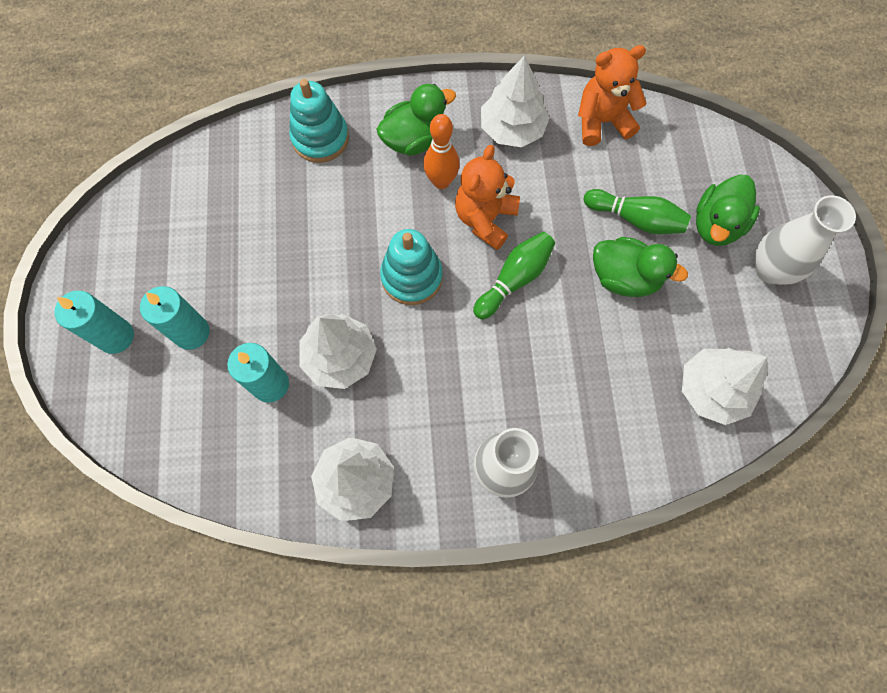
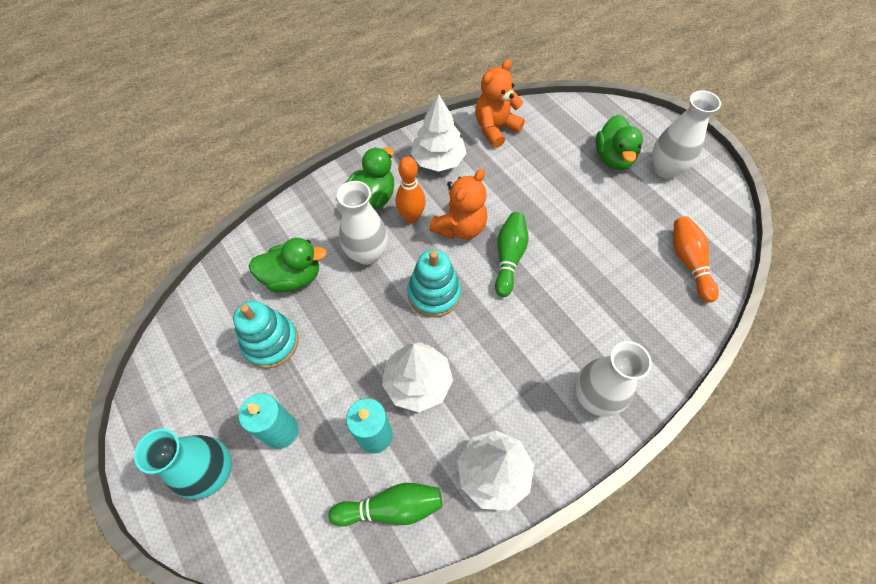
camera: 30 degrees left, 10 degrees down
(116, 336) = (213, 472): turquoise candle -> turquoise vase
(320, 138) = (299, 230): turquoise stacking toy -> turquoise stacking toy (271, 342)
(372, 199) = (367, 253): none -> white vase
(485, 219) = (460, 227): orange teddy bear -> orange teddy bear turned 135 degrees counterclockwise
(624, 278) = (581, 219): green duck -> green duck (293, 277)
(635, 219) = (560, 178): green bowling pin -> green bowling pin (391, 507)
(712, 390) = (688, 262): white tree -> orange bowling pin

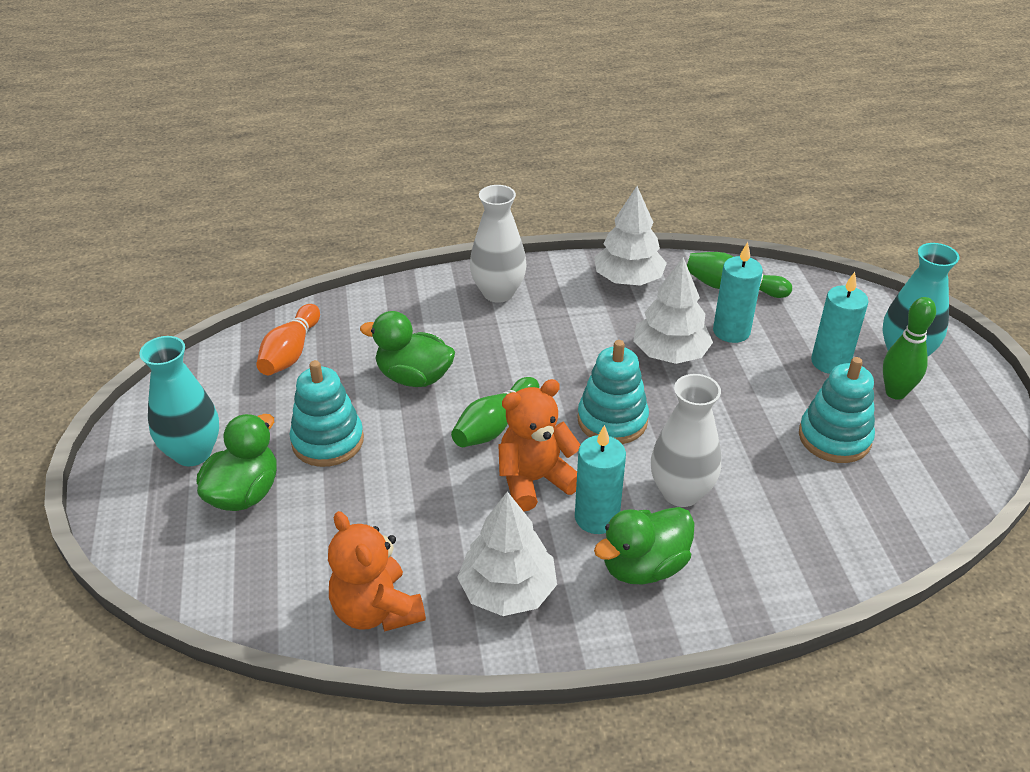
camera: 155 degrees left, 20 degrees down
(223, 414) = (895, 392): none -> green bowling pin
(293, 277) = (795, 498): green duck -> green duck (414, 377)
(411, 217) = (596, 517): orange bowling pin -> turquoise candle
(495, 129) = (376, 610): orange teddy bear -> orange teddy bear turned 75 degrees clockwise
(600, 205) = (328, 441): none -> turquoise stacking toy
(665, 169) = (193, 453): white vase -> turquoise vase

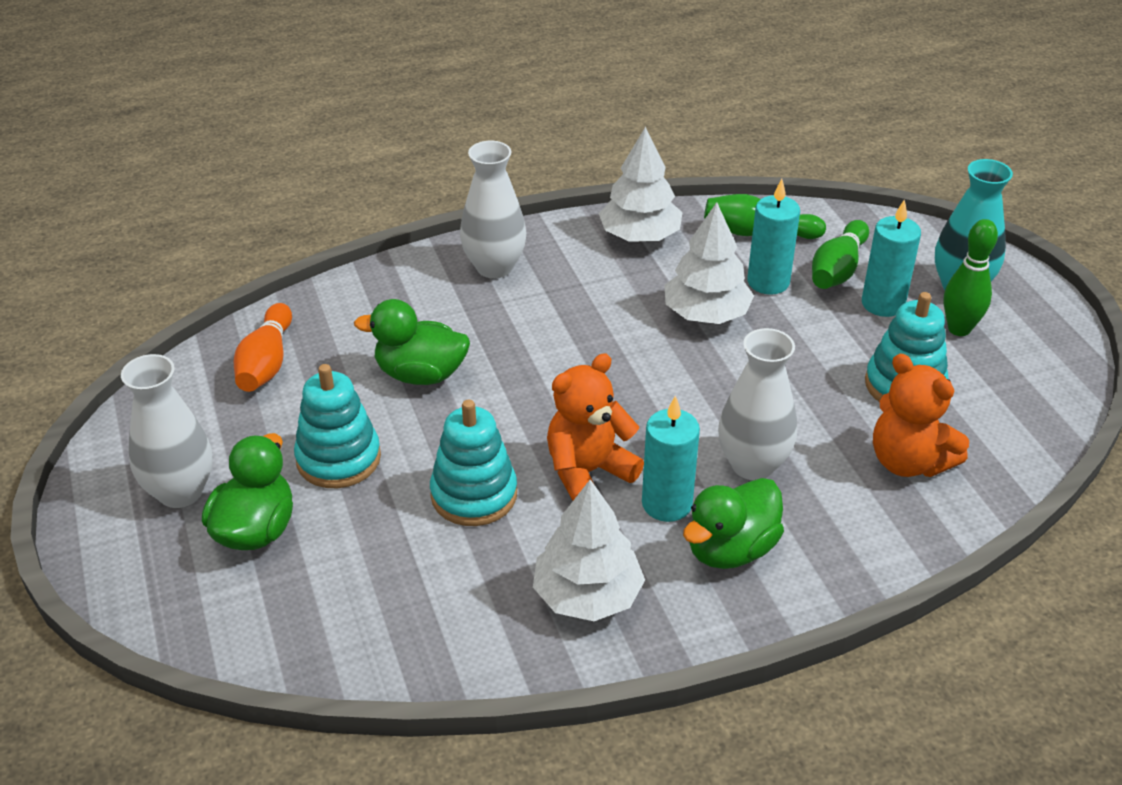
camera: 10 degrees left, 0 degrees up
(193, 453) = (180, 492): turquoise vase -> white vase
(376, 610) = (445, 637): orange teddy bear -> orange teddy bear (908, 462)
(495, 425) = (528, 417): green bowling pin -> green bowling pin (837, 269)
(612, 420) = (659, 395): turquoise stacking toy -> turquoise stacking toy (474, 495)

